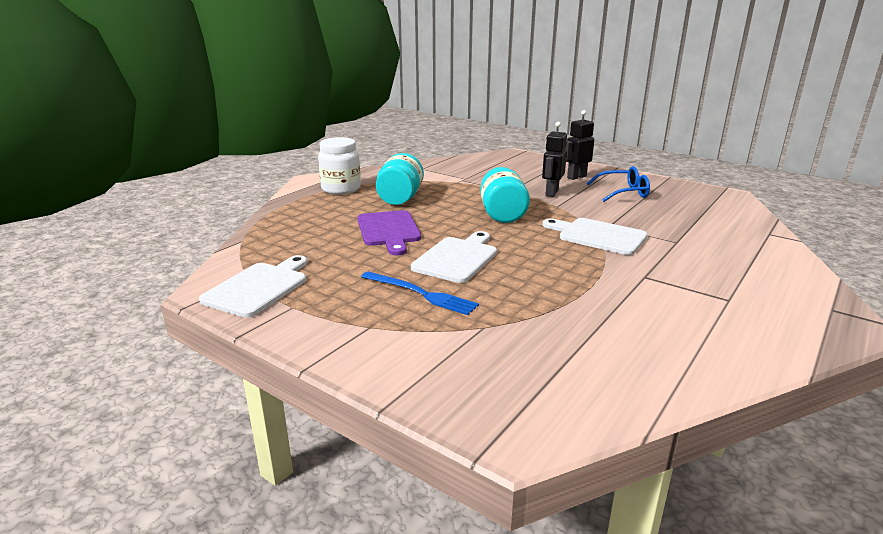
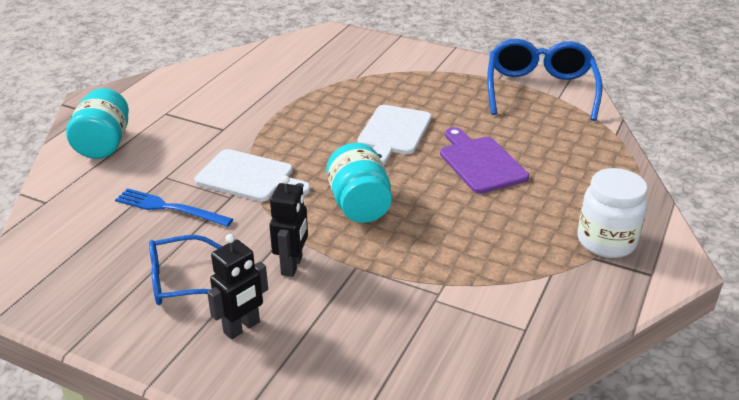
camera: 170 degrees right, 10 degrees up
(258, 287) = (540, 90): white cutting board -> blue glasses
(400, 198) = (505, 226): turquoise jar -> turquoise jar (104, 144)
(421, 294) = (410, 96): blue fork -> blue fork (169, 208)

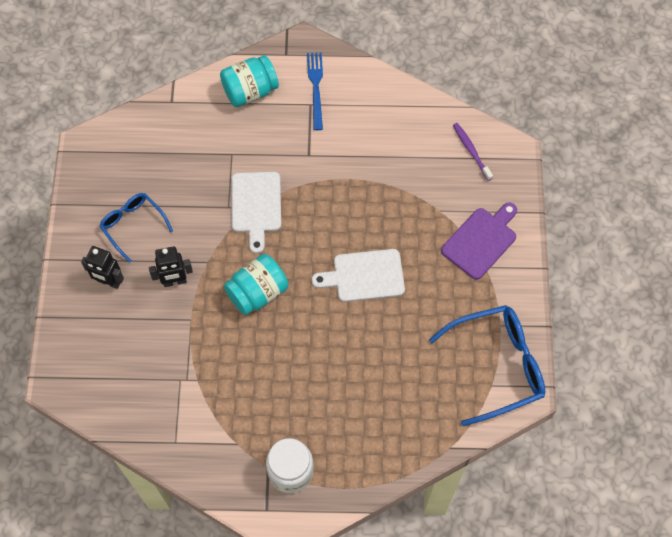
camera: 65 degrees right, 30 degrees up
(169, 208) = (198, 177): blue fork -> blue fork (316, 88)
(311, 48) = (471, 151): none -> purple toothbrush
(480, 163) = (352, 355): purple cutting board -> purple cutting board (481, 241)

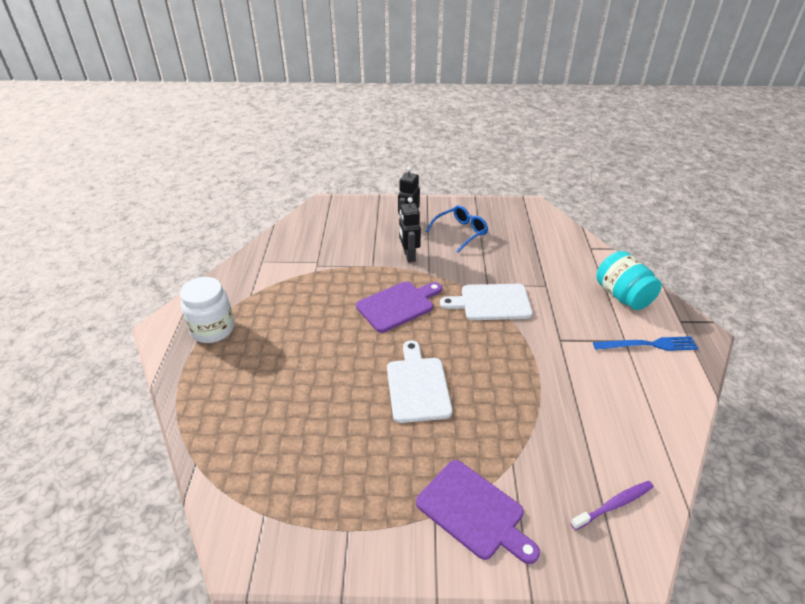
camera: 90 degrees right, 25 degrees down
(257, 292) = (398, 305): turquoise jar -> purple cutting board
(497, 366) = (289, 523): blue glasses -> none

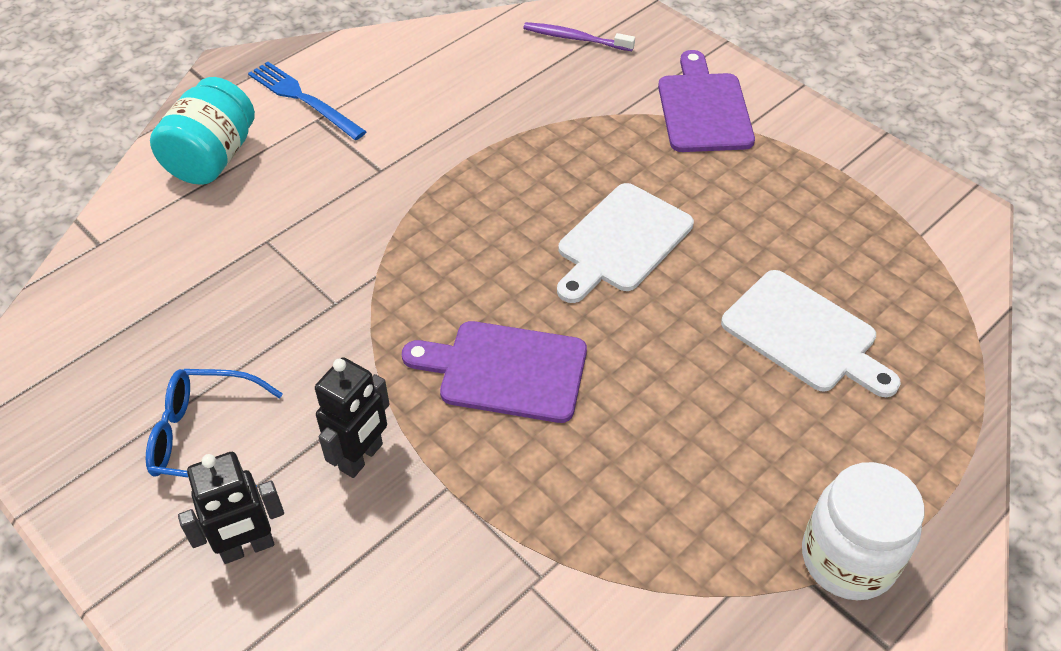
camera: 135 degrees left, 10 degrees up
(491, 302) = (376, 273): white cutting board -> white cutting board (804, 334)

